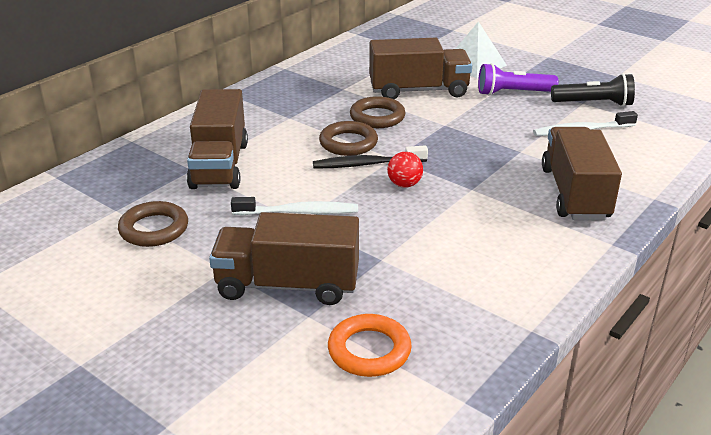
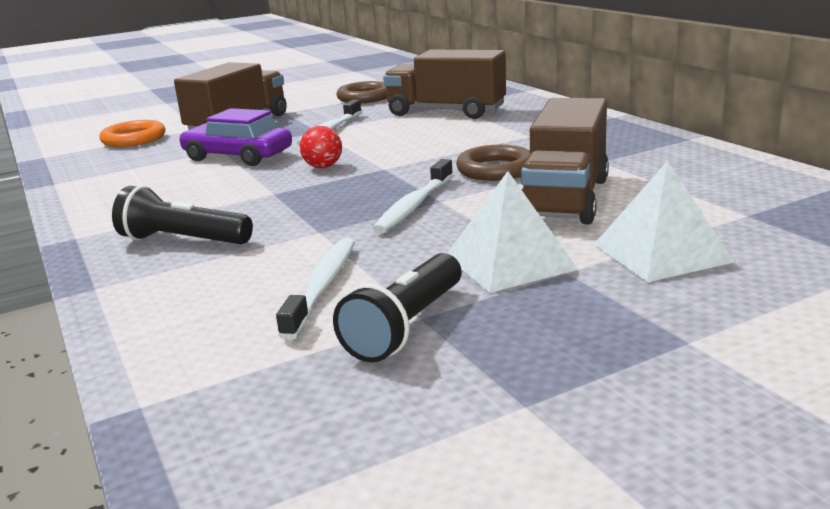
camera: 115 degrees right, 10 degrees down
(348, 143) = (440, 153): brown ring -> none
(367, 164) = (384, 157): black toothbrush -> none
(397, 240) = (238, 156): none -> purple car
(459, 130) = (414, 205): none -> white toothbrush
(513, 93) = (509, 262): purple flashlight -> white pyramid
(575, 193) = (183, 241): brown truck -> black flashlight

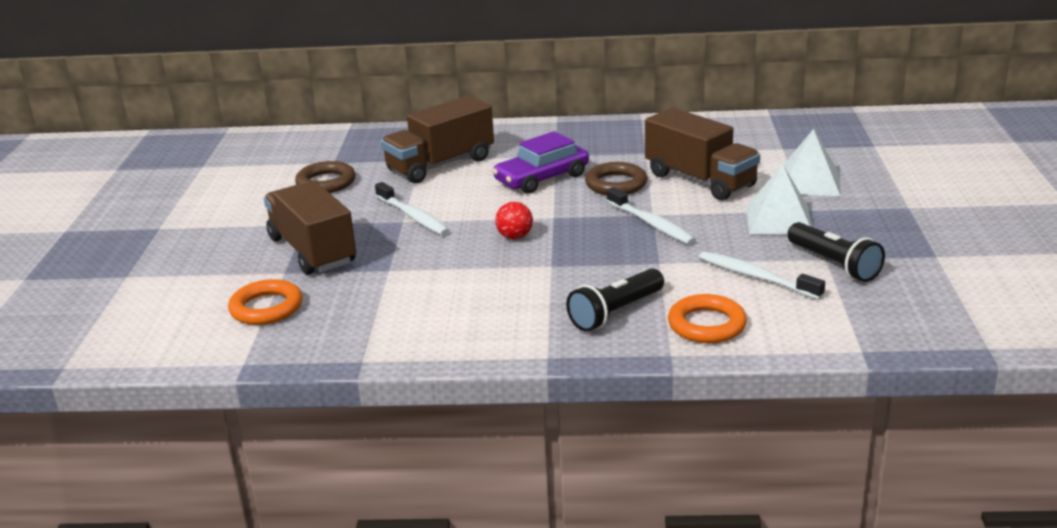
camera: 60 degrees left, 5 degrees up
(175, 289) = (706, 325): none -> orange ring
(238, 156) = (424, 265): purple car -> purple car (541, 178)

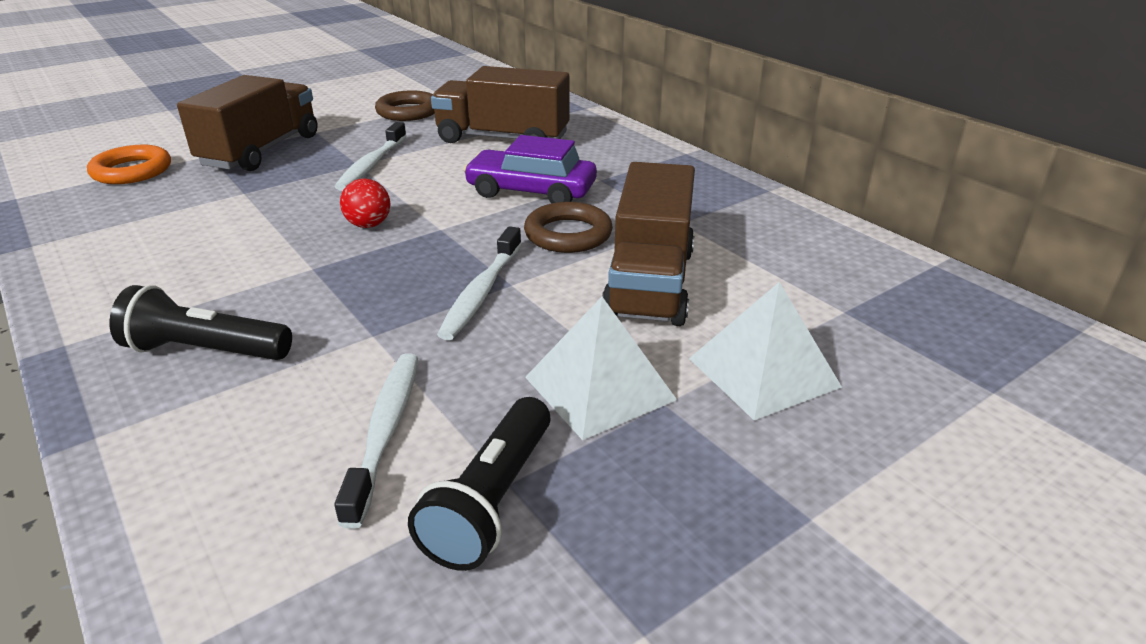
camera: 50 degrees right, 5 degrees up
(706, 325) = (200, 437): orange ring -> none

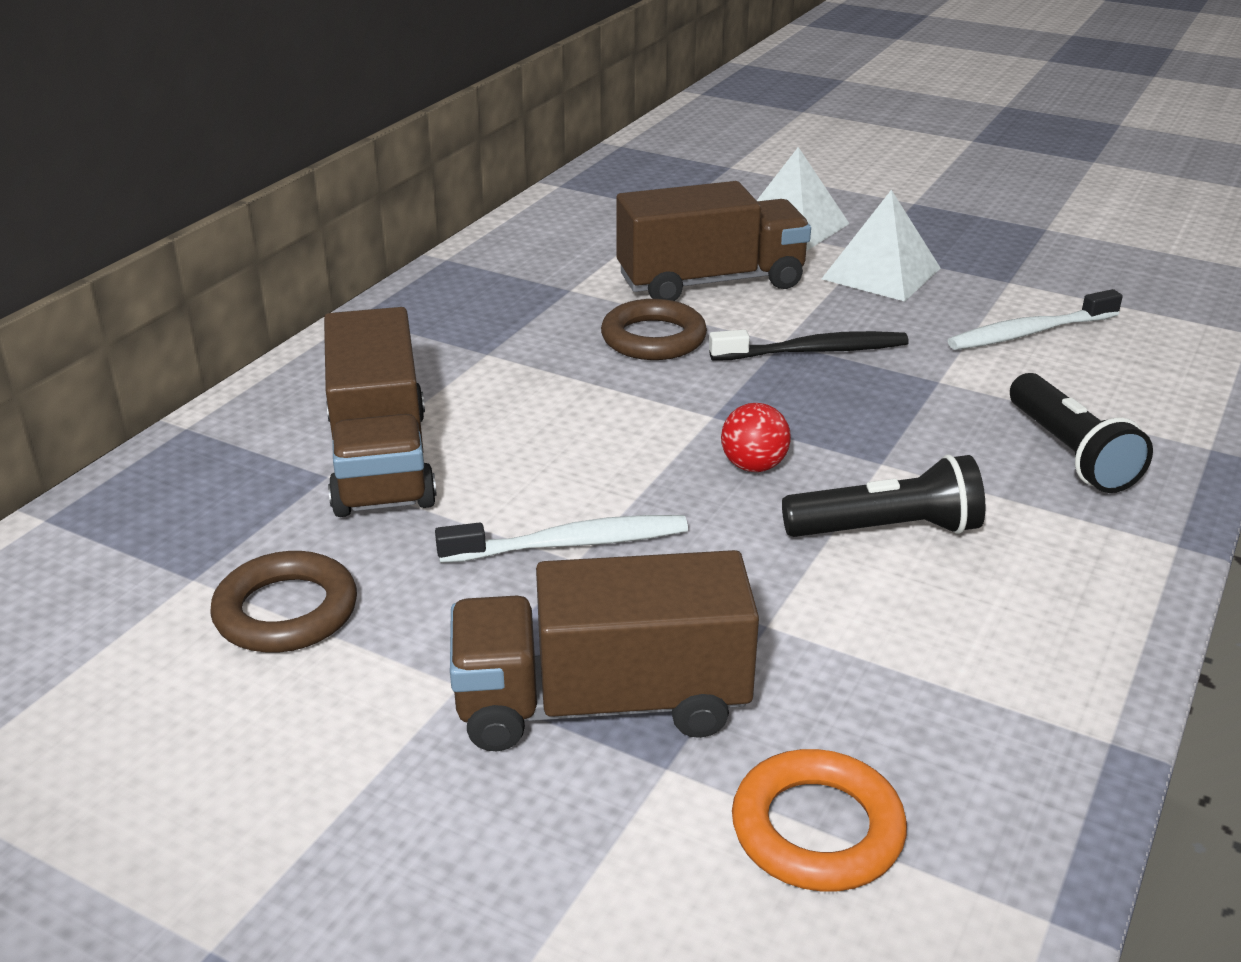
camera: 115 degrees left, 0 degrees up
(481, 292) = (813, 351): white toothbrush -> black toothbrush
(491, 500) = (1028, 281): black flashlight -> black flashlight (887, 530)
(531, 191) = (560, 387): purple car -> none

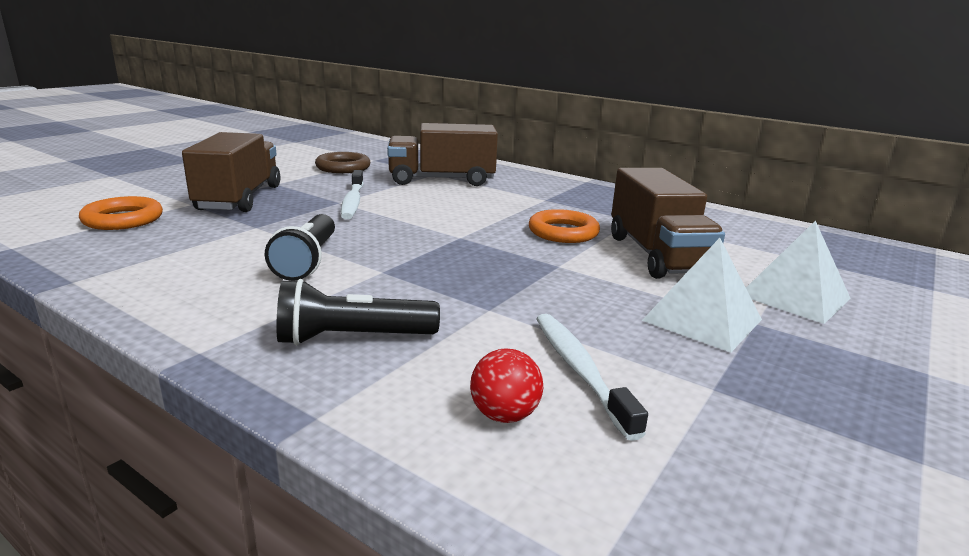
camera: 95 degrees right, 10 degrees down
(653, 338) = (563, 232): brown ring -> orange ring
(753, 466) = (397, 239): red ball -> red ball (504, 415)
(813, 351) = (542, 272): black toothbrush -> none

